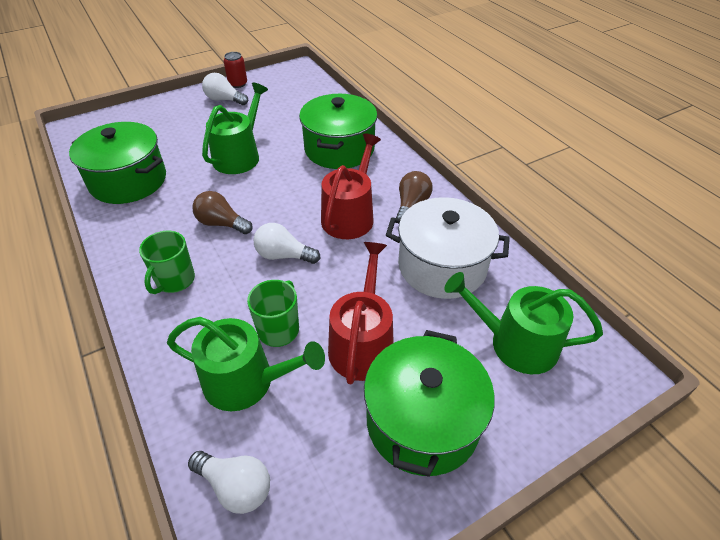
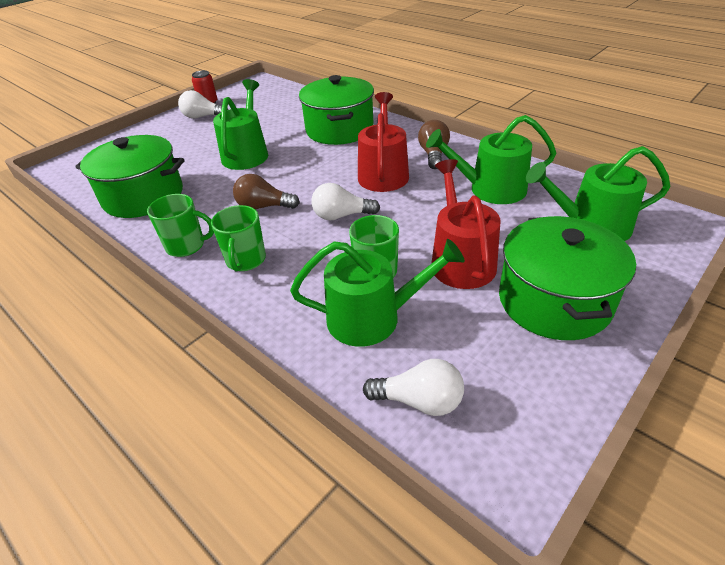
camera: 15 degrees left, 5 degrees down
(135, 248) = (186, 246): none -> green mug
(442, 266) = (490, 189): white pot -> green watering can

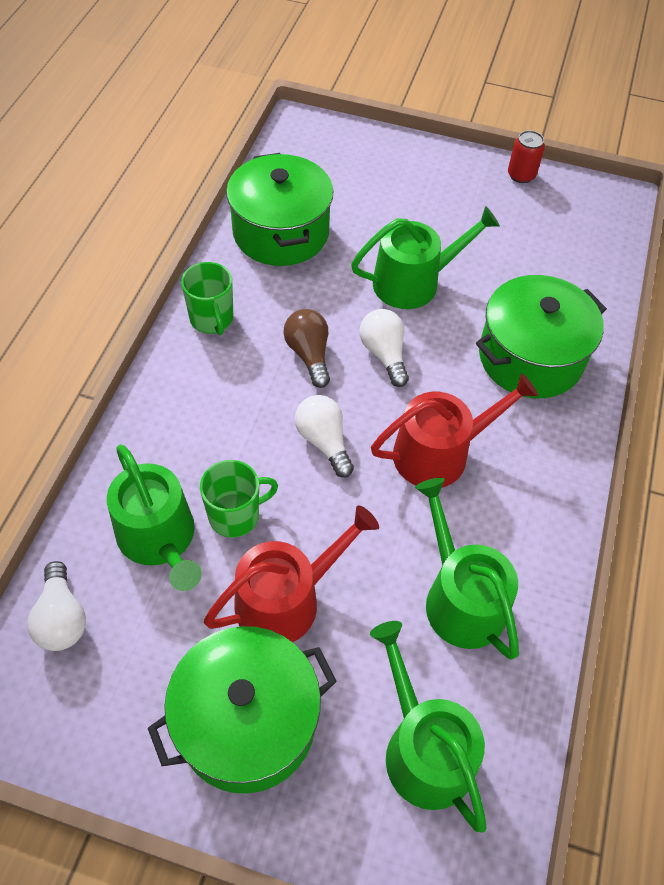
camera: 60 degrees right, 15 degrees up
(203, 117) = (481, 189): white light bulb -> white light bulb (384, 354)
(245, 260) = (208, 383): green mug -> none
(433, 154) = (520, 499): brown light bulb -> none

